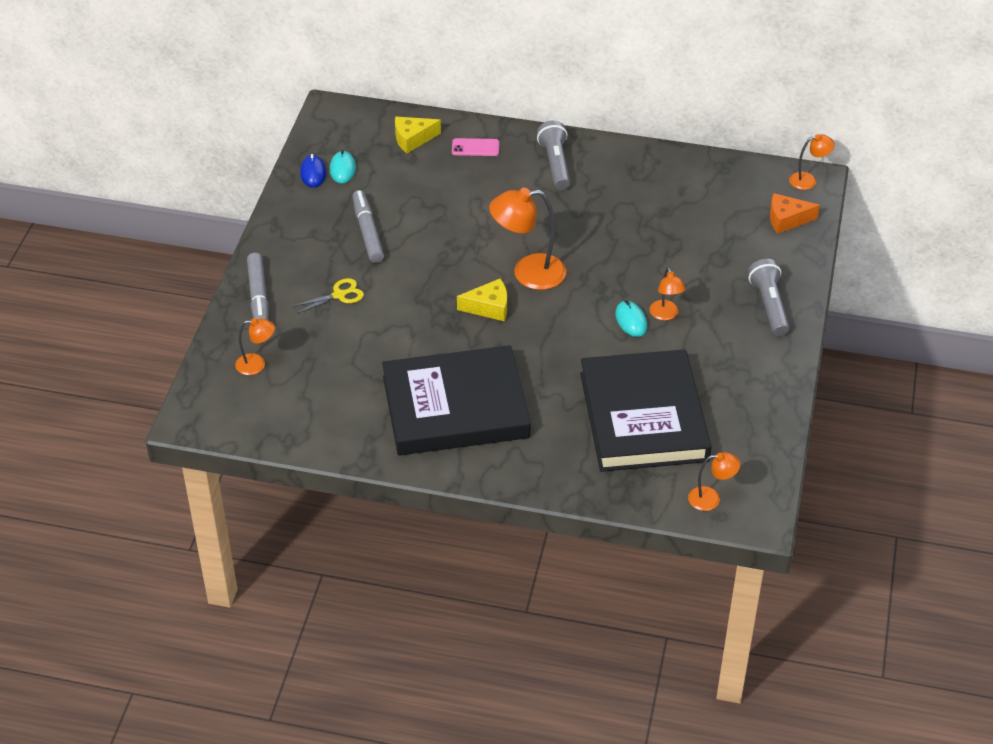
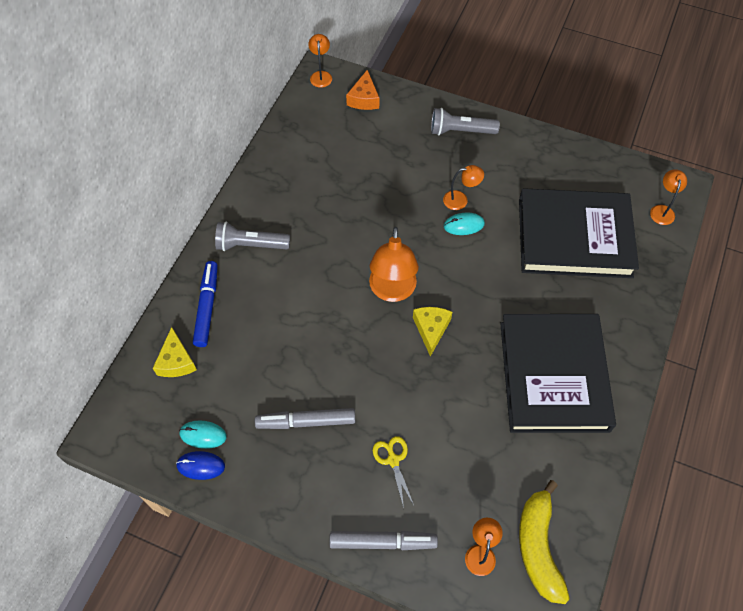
camera: 80 degrees left, 15 degrees up
(267, 405) = (538, 547): none -> yellow banana
(475, 147) = (207, 307): pink phone -> blue marker

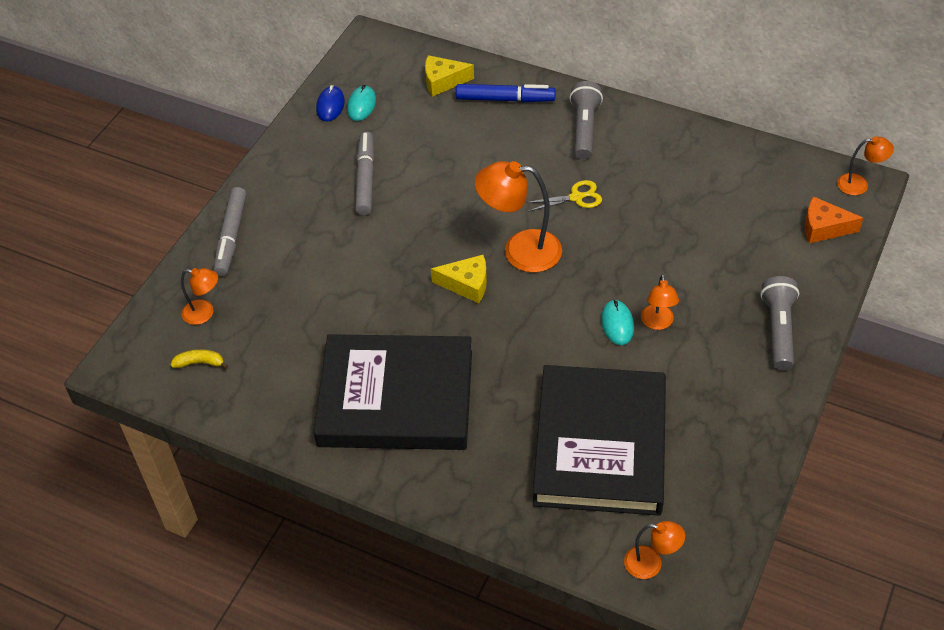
camera: 95 degrees right, 10 degrees down
(393, 460) = (314, 246): yellow scissors -> yellow scissors (576, 197)
(538, 547) = (199, 363): yellow banana -> yellow banana, size x0.45

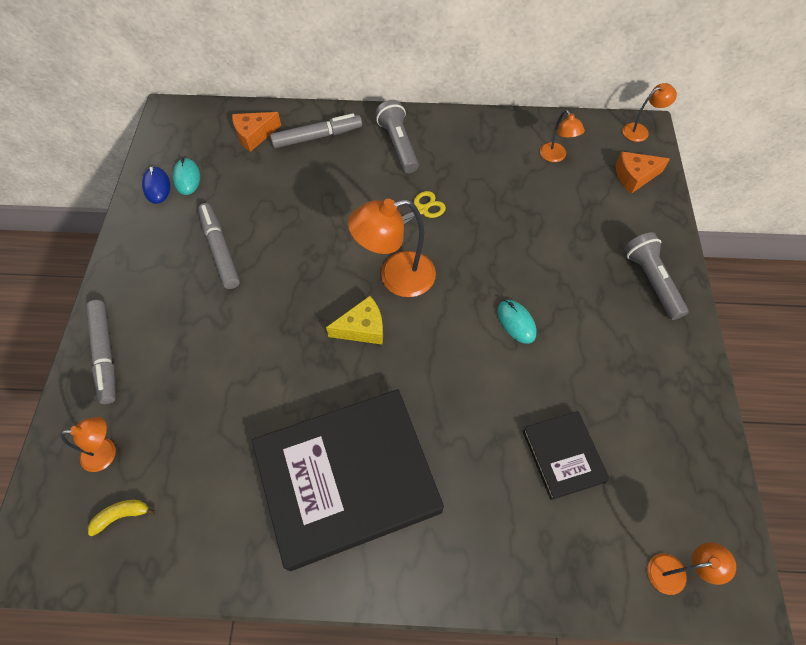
camera: 25 degrees left, 10 degrees up
(443, 81) = (254, 135): yellow cheese -> orange cheese
(505, 99) = (317, 136): blue marker -> grey marker
(600, 445) = (563, 456): black book -> black book, size x0.48
(657, 323) = (550, 309): orange lamp -> orange lamp (556, 156)

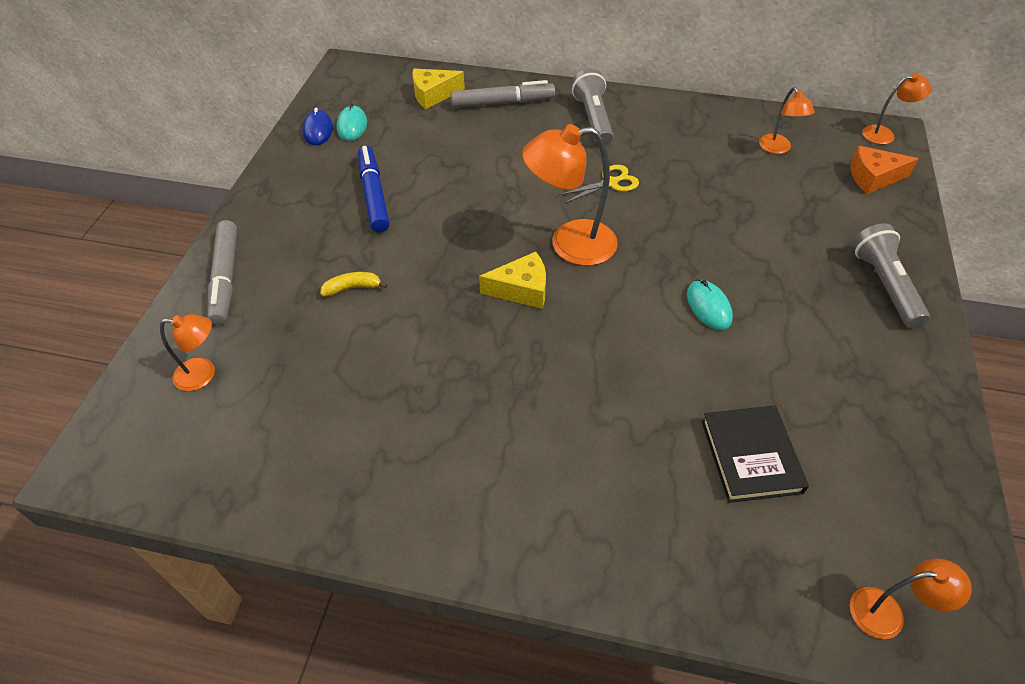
camera: 10 degrees right, 10 degrees down
(121, 516) = (205, 440): yellow banana -> yellow banana (352, 288)
(220, 250) = (373, 195): grey marker -> blue marker
(254, 135) = (433, 95): orange cheese -> yellow cheese
(347, 479) = (476, 441): black book -> none

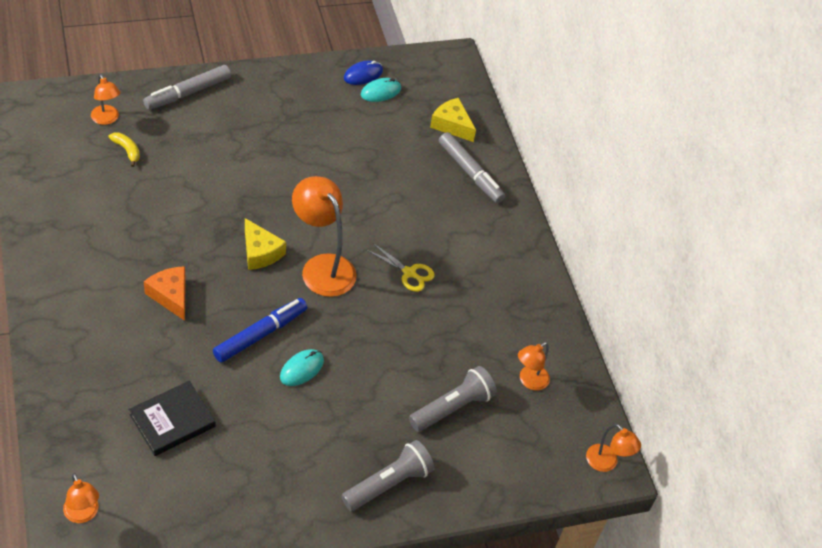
camera: 55 degrees right, 0 degrees up
(352, 288) = (213, 160): yellow banana -> yellow banana (127, 150)
(373, 195) = (310, 135): blue marker -> blue marker (260, 334)
(593, 119) = (487, 239): grey flashlight -> grey flashlight (452, 407)
(873, 177) = (531, 461): orange cheese -> orange cheese (170, 296)

